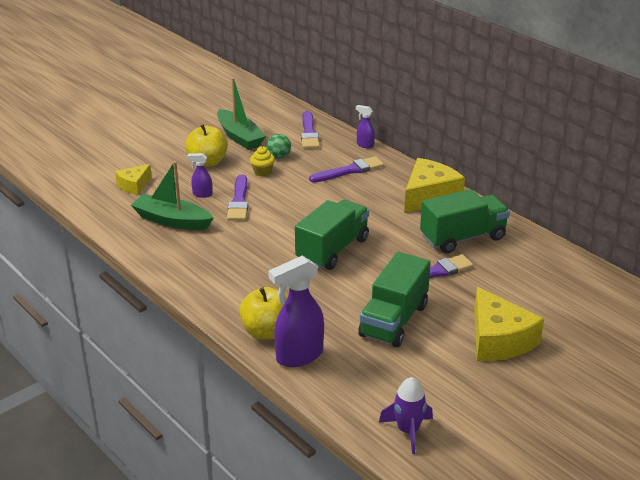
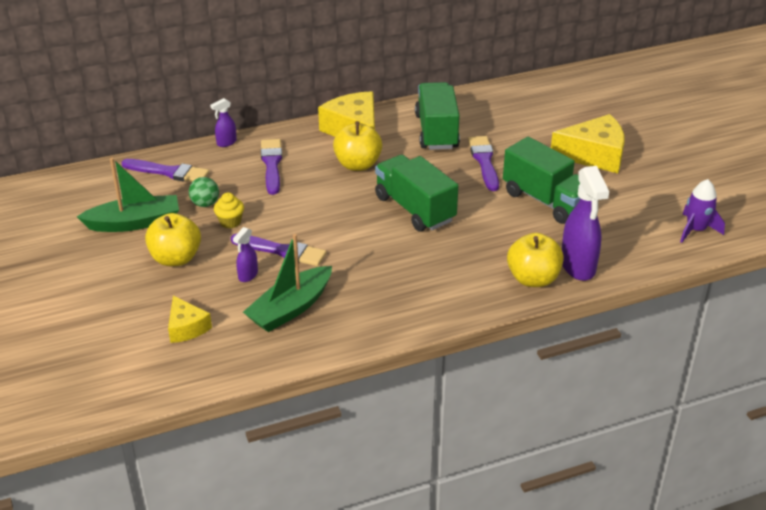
camera: 70 degrees left, 5 degrees up
(378, 209) = (358, 164): none -> yellow apple

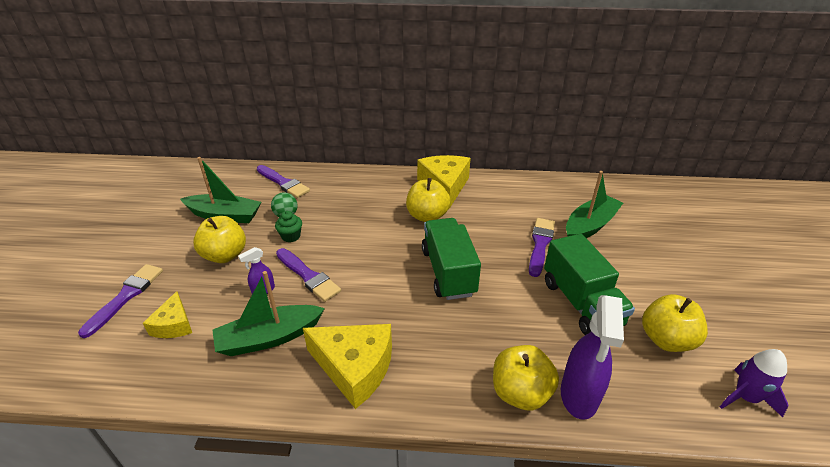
camera: 25 degrees right, 0 degrees up
(226, 143) = (341, 171): purple spray bottle -> none
(230, 222) = (291, 236): yellow cupcake -> green cupcake
(271, 164) = (360, 197): purple brush -> purple brush (126, 296)
(436, 132) = (513, 205): green truck -> none
(520, 132) = (590, 226): none -> green boat
(594, 155) = (655, 269): yellow cheese -> yellow cheese (354, 368)
(625, 208) = (666, 340): none -> yellow apple

